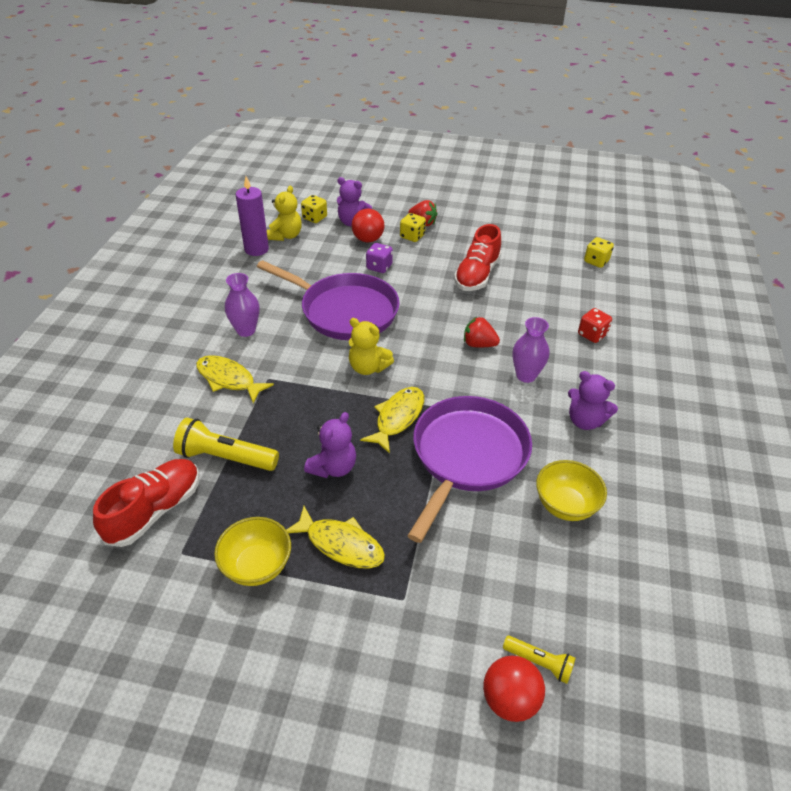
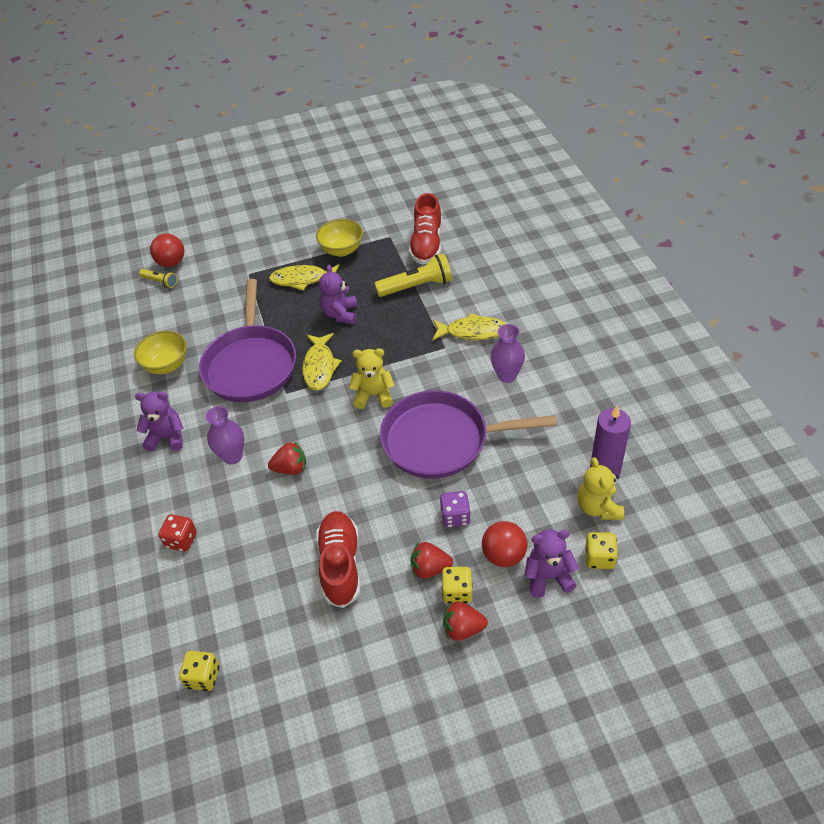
camera: 155 degrees right, 5 degrees up
(419, 251) = (430, 568): none -> red strawberry
(539, 662) = (160, 282): yellow flashlight -> yellow flashlight turned 150 degrees counterclockwise

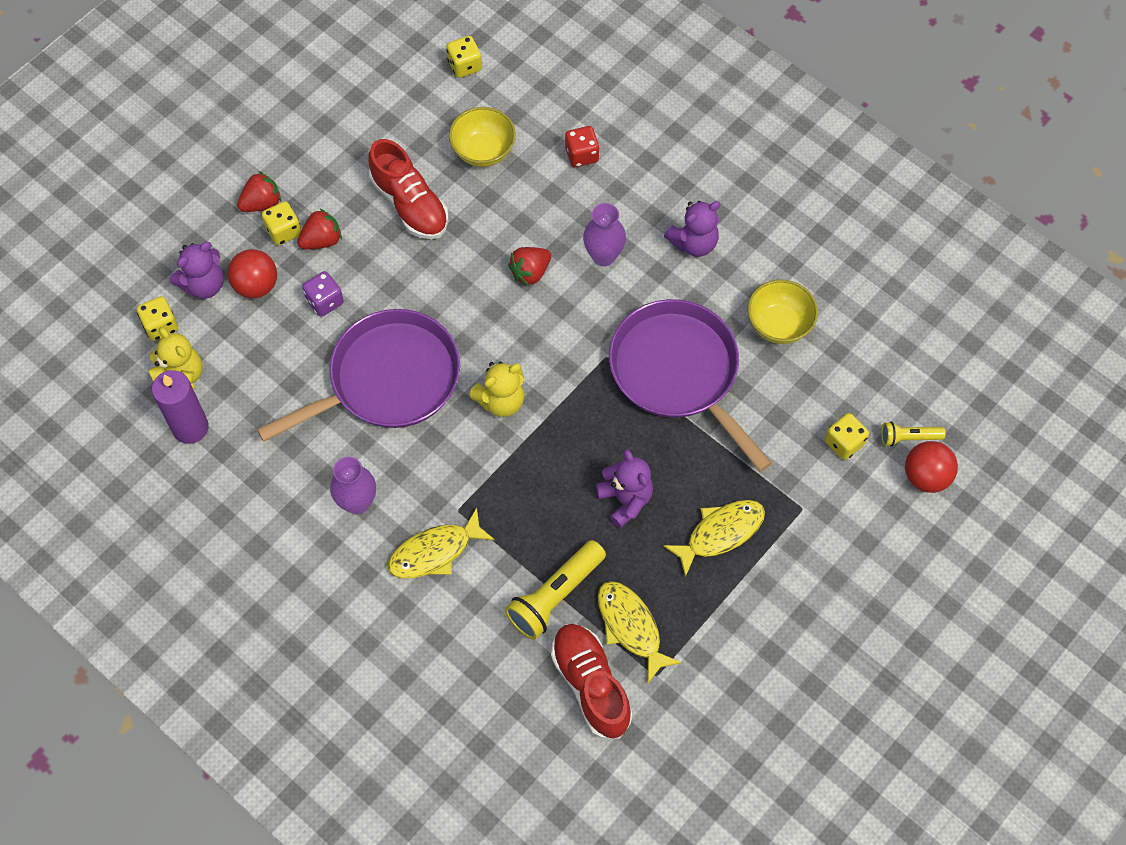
camera: 145 degrees right, 15 degrees up
(196, 293) = (844, 443): none -> yellow dice
(319, 367) = (593, 409): yellow fish -> yellow fish (631, 627)
(342, 250) = (706, 614): yellow bowl -> yellow bowl (483, 151)

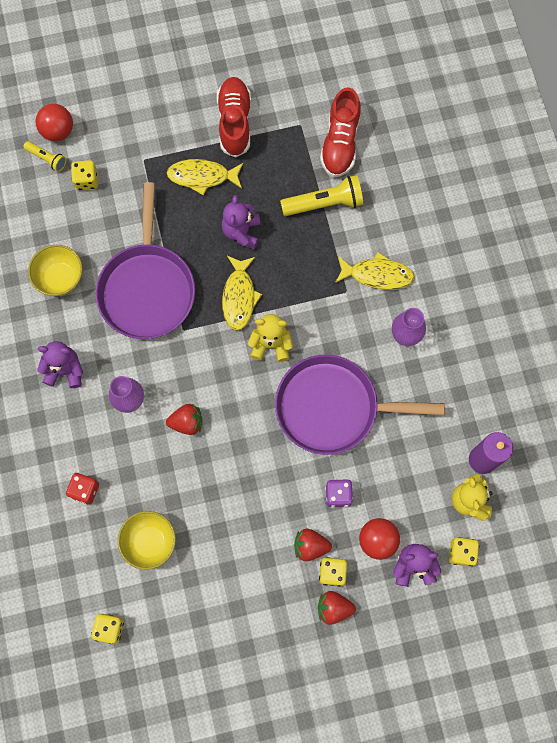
camera: 145 degrees left, 10 degrees up
(410, 204) = (230, 533): red shoe -> red shoe (234, 122)
(631, 627) = (294, 158): yellow fish -> yellow fish (239, 297)

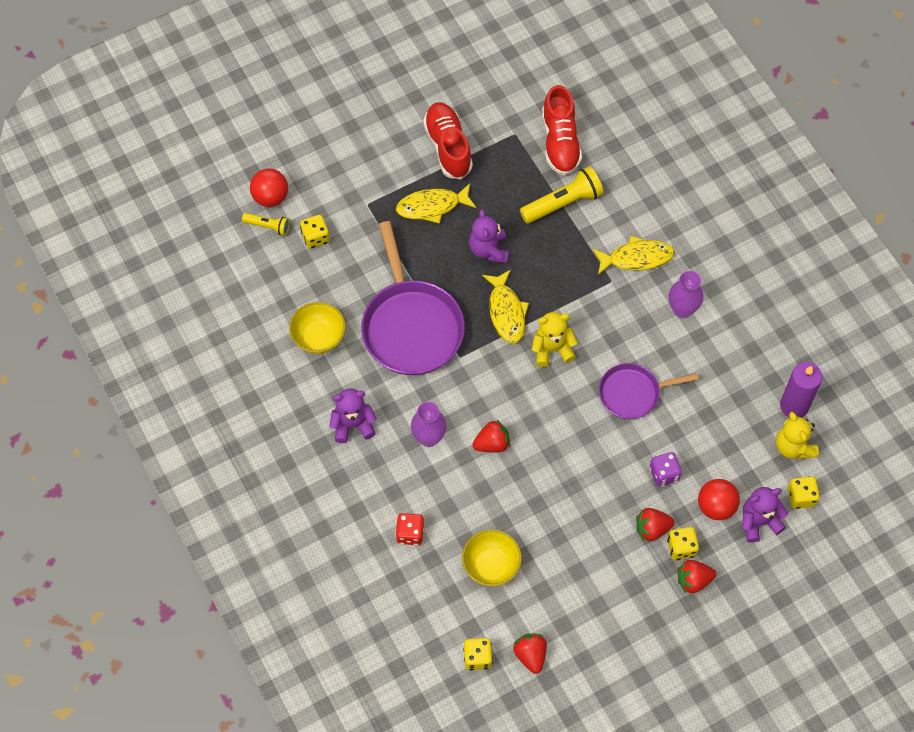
camera: 15 degrees left, 10 degrees down
(159, 639) = (530, 655): none -> red strawberry
(333, 407) = (633, 393): purple pan -> purple pan, size x0.58

